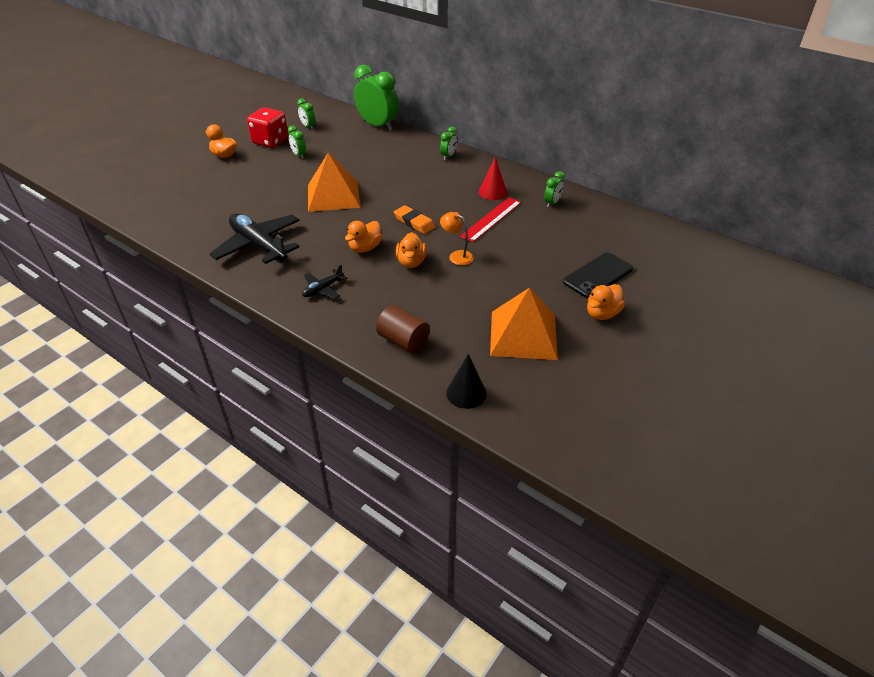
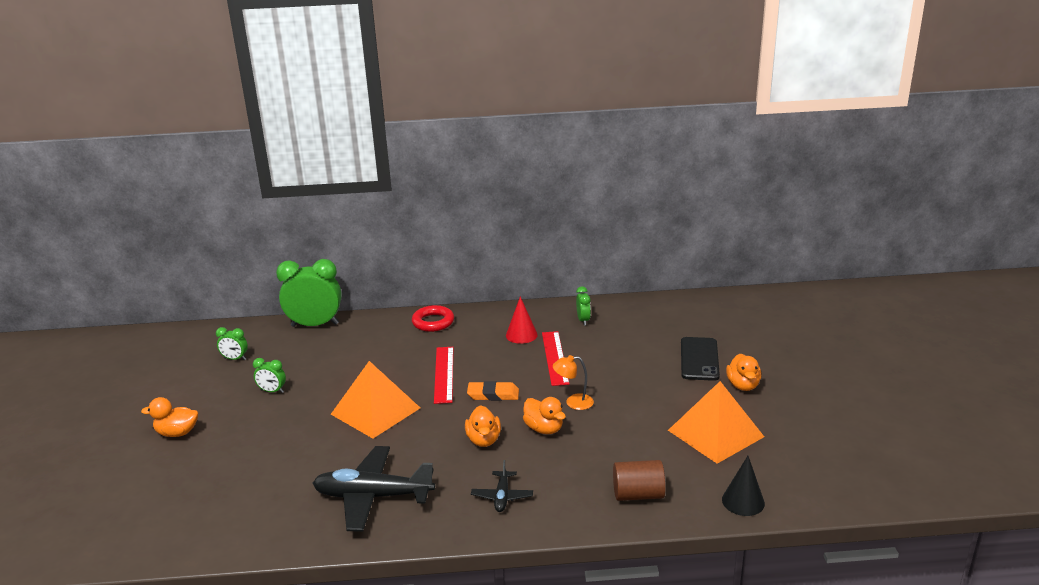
camera: 40 degrees left, 15 degrees down
(270, 141) = (213, 393): red dice -> none
(404, 193) = (444, 374): none -> red ruler
(448, 156) = (433, 322): green clock -> red ring

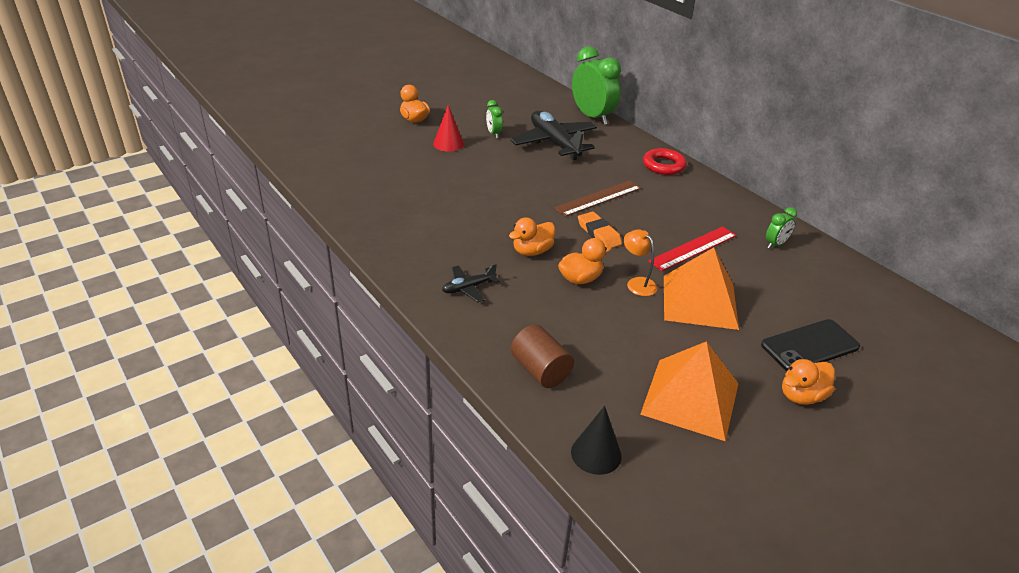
camera: 55 degrees right, 10 degrees up
(235, 359) = (514, 105): green clock -> none
(373, 496) = (415, 224): black plane -> black plane (554, 143)
(375, 411) = (516, 185): orange pyramid -> orange pyramid (699, 301)
(444, 374) = (598, 198): red ruler -> brown ruler
(521, 335) = (704, 217): red cone -> red cone (448, 144)
(544, 429) = (580, 279): orange duck -> orange duck turned 135 degrees counterclockwise

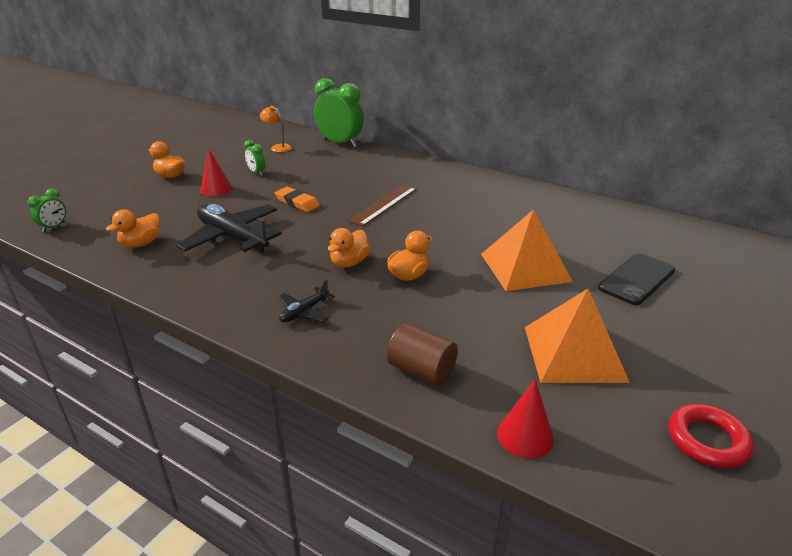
camera: 20 degrees left, 5 degrees down
(554, 143) = (318, 169): black plane -> black plane (232, 237)
(596, 453) = (525, 436): black cone -> red cone
(599, 233) = (402, 233): orange eraser -> orange eraser (297, 202)
(637, 283) = (462, 266): orange lamp -> orange lamp (277, 147)
(663, 165) = (424, 168): red ring -> red ring (707, 440)
(693, 248) = (490, 226): red ruler -> none
(775, 244) = (553, 207): green clock -> green clock (54, 227)
(801, 396) = (661, 322): orange duck -> orange duck (141, 243)

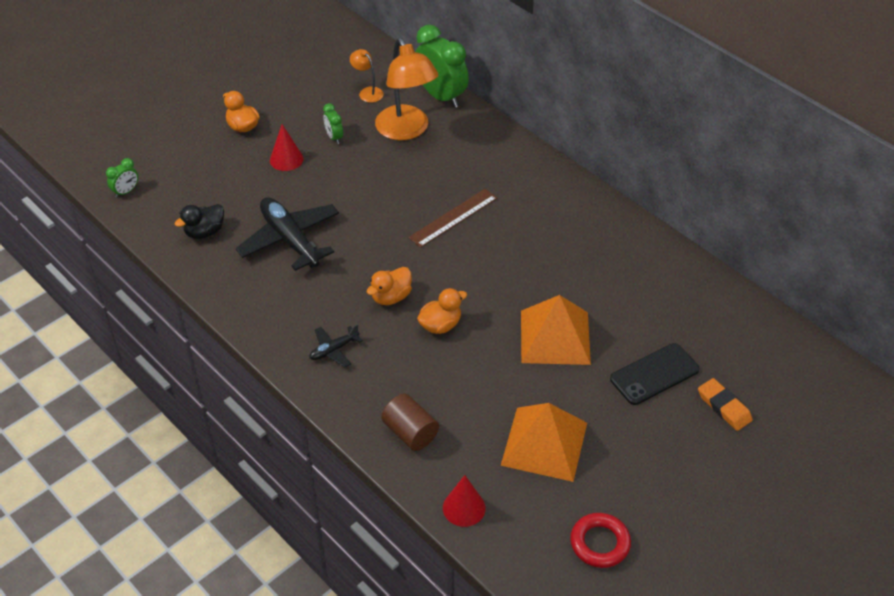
camera: 15 degrees right, 15 degrees up
(141, 243) = (204, 232): orange duck -> black duck
(297, 202) = (364, 197): orange eraser -> orange eraser (724, 407)
(319, 163) = (406, 130): none -> orange lamp

